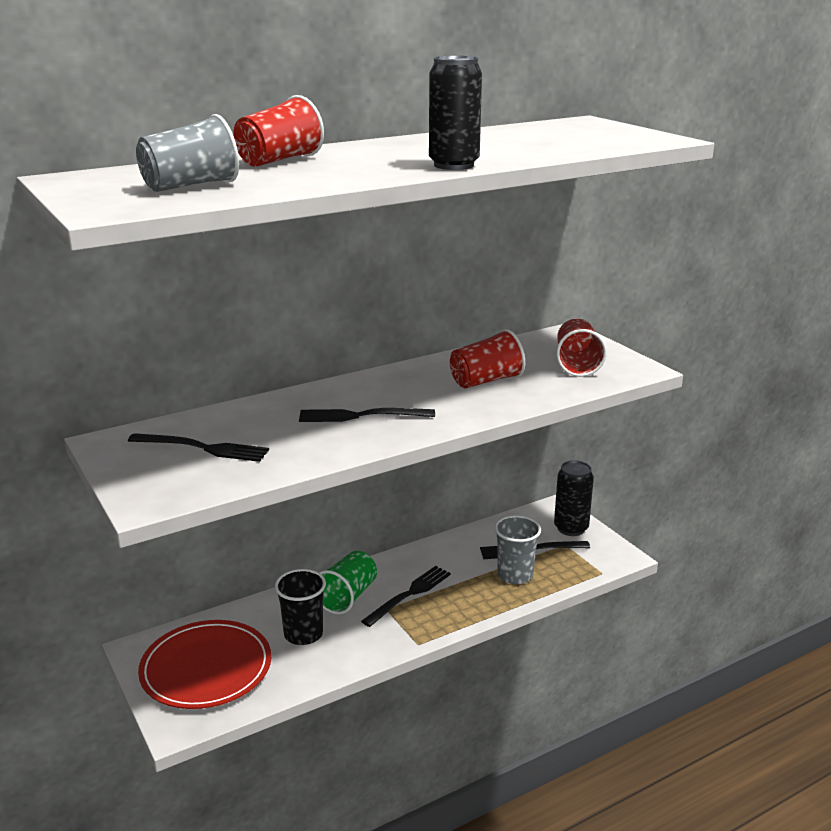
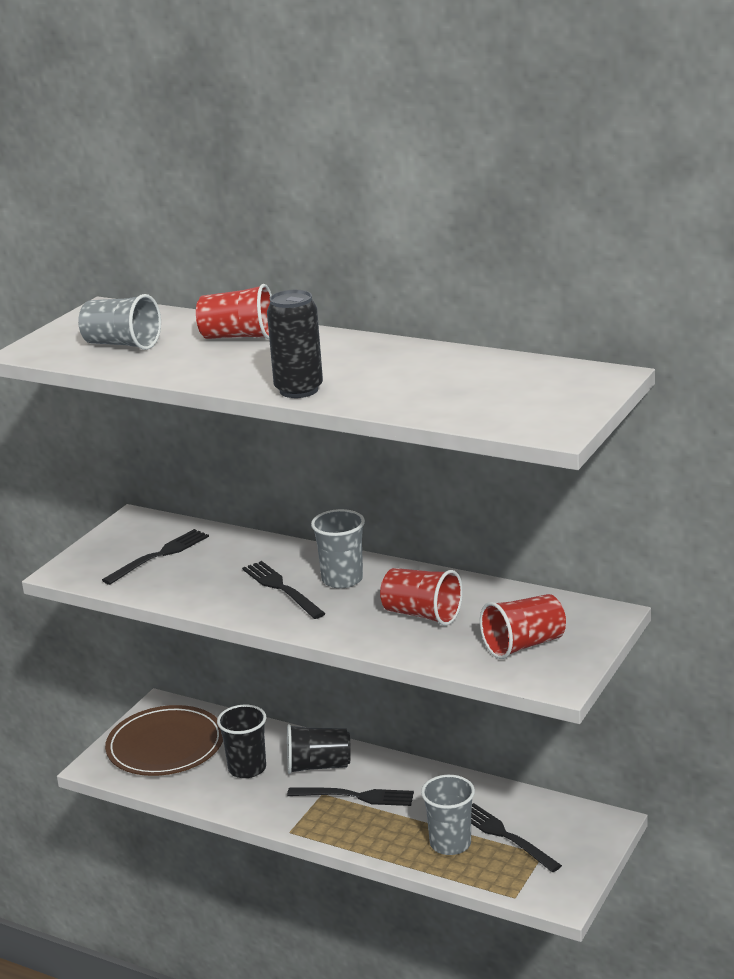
camera: 60 degrees right, 0 degrees up
(204, 448) = (160, 555): black fork -> black fork turned 120 degrees counterclockwise
(206, 668) = (165, 745): red plate -> brown plate
(347, 597) = (318, 766): green cup -> black cup
(385, 391) = (342, 579): none -> grey cup
(571, 528) = (578, 847): black can -> none

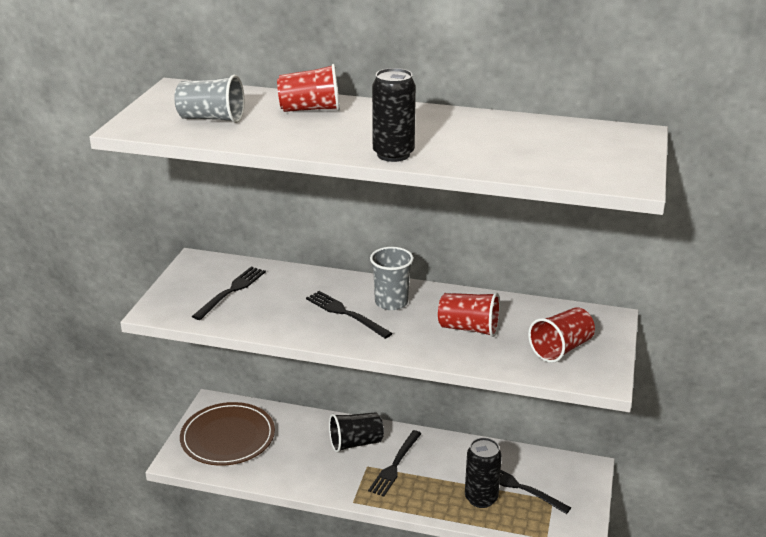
camera: 15 degrees left, 5 degrees up
(247, 768) = (300, 450): black cup -> none
(357, 796) = (395, 466): black fork -> black fork turned 120 degrees clockwise
(450, 843) = (481, 498): grey cup -> black can

